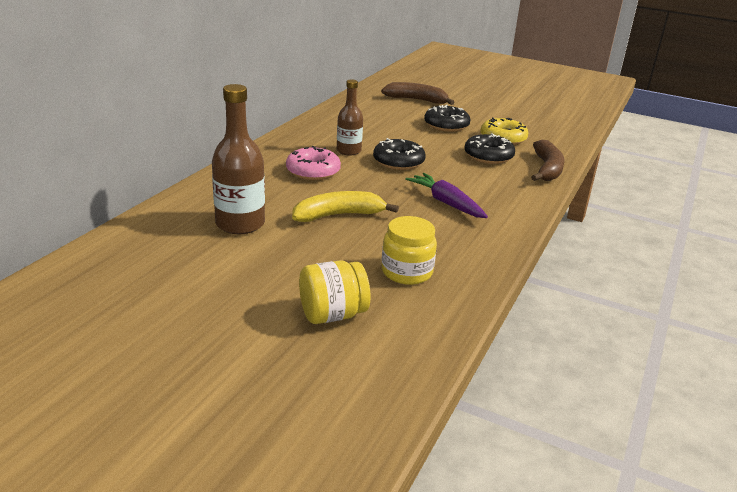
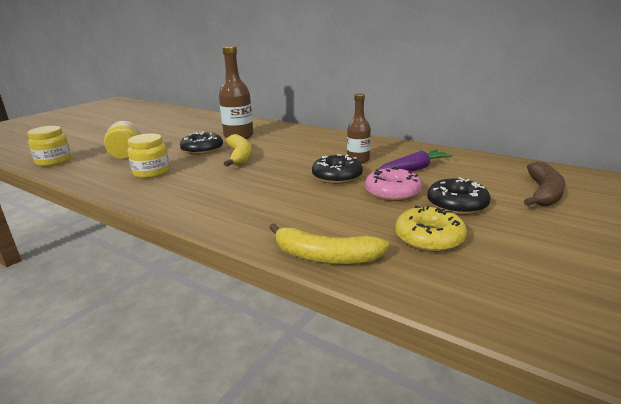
camera: 100 degrees right, 5 degrees down
(313, 171) = (314, 150): pink donut -> pink donut (392, 192)
(369, 397) = (54, 161): none -> yellow jar
(446, 203) = (246, 190): purple carrot -> purple carrot (414, 169)
(488, 156) = (361, 221): black donut -> black donut (202, 149)
(547, 169) = (325, 256): brown banana -> yellow banana

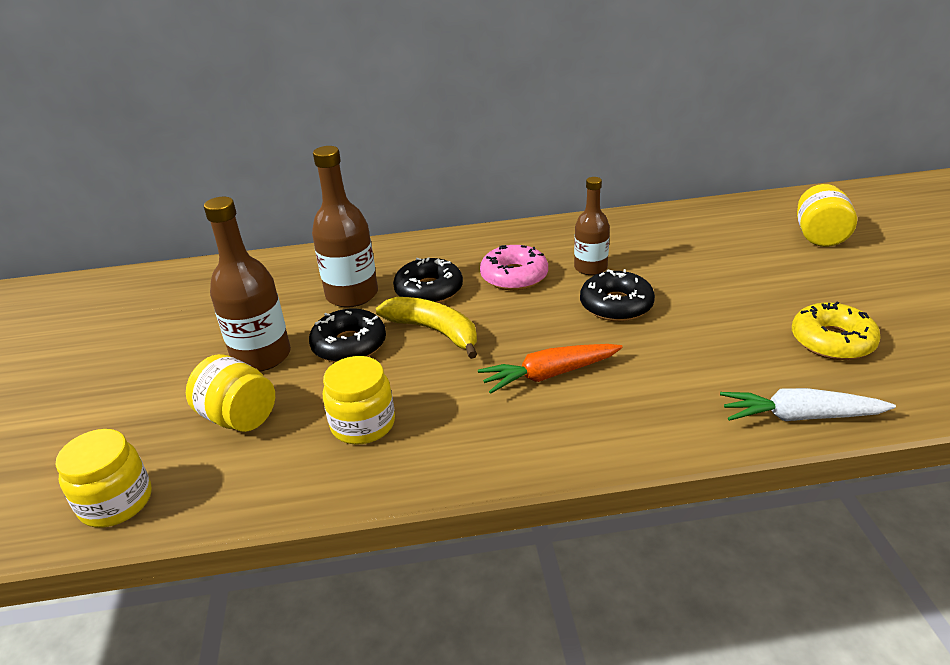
camera: 40 degrees left, 10 degrees up
(170, 142) = (262, 356): none -> brown bottle
(247, 187) = (549, 375): none -> orange carrot
(325, 256) = (800, 416): yellow banana -> white carrot
(392, 192) = (707, 299): pink donut -> pink donut (514, 276)
(414, 169) = (670, 256): purple carrot -> none
(457, 204) = (784, 287): black donut -> black donut (429, 290)
(543, 193) = (820, 236): brown banana -> yellow jar

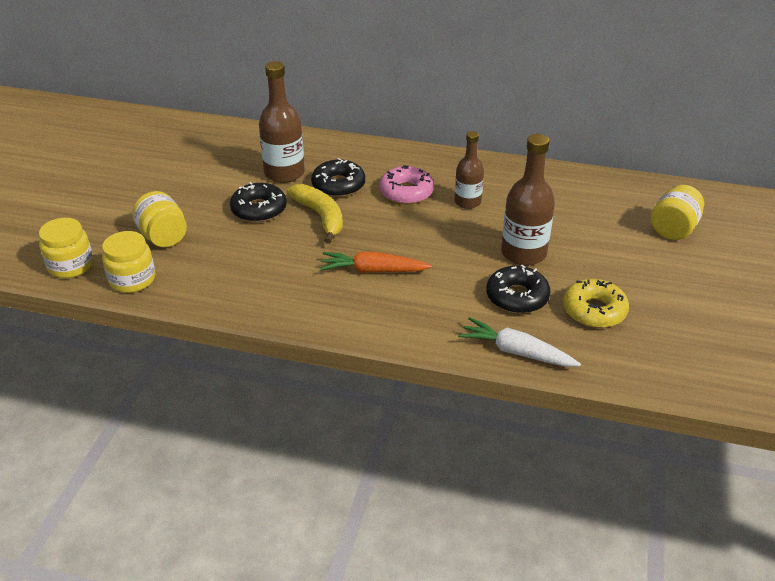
camera: 20 degrees right, 5 degrees up
(262, 356) = (199, 200): brown bottle -> brown bottle (523, 253)
(363, 424) = (233, 265): yellow jar -> yellow jar (132, 279)
(616, 305) = (461, 236): black donut -> black donut (517, 297)

